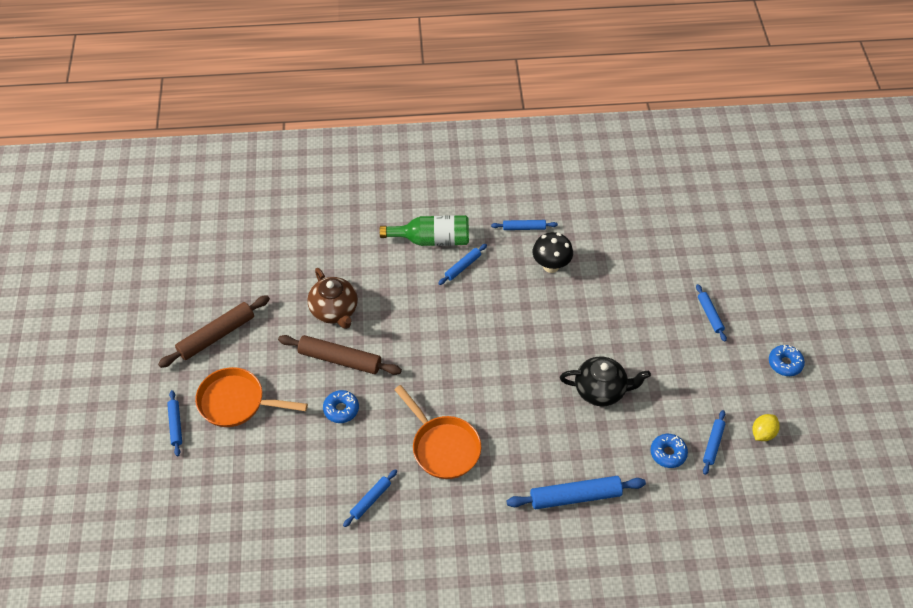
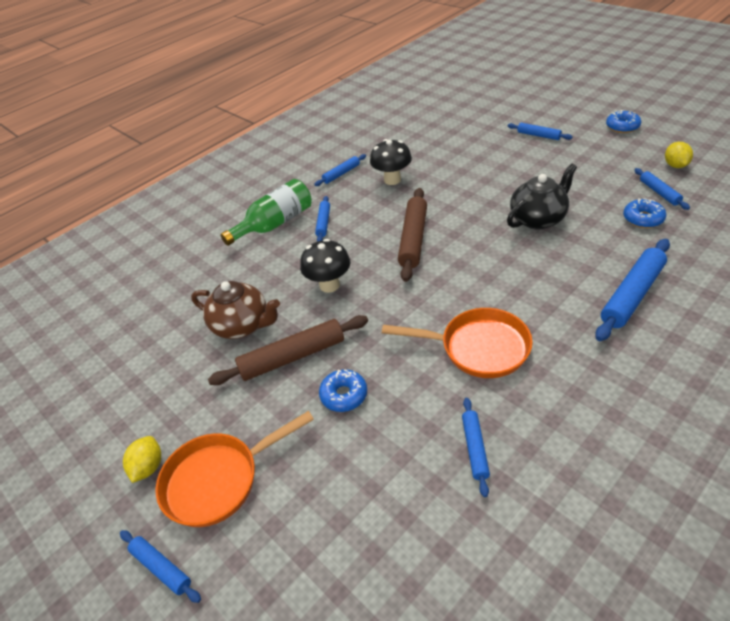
camera: 35 degrees left, 10 degrees down
(211, 364) = (148, 467): none -> yellow lemon
(216, 336) = (129, 436): brown rolling pin -> brown rolling pin (413, 239)
(412, 325) = (329, 285): none -> black mushroom

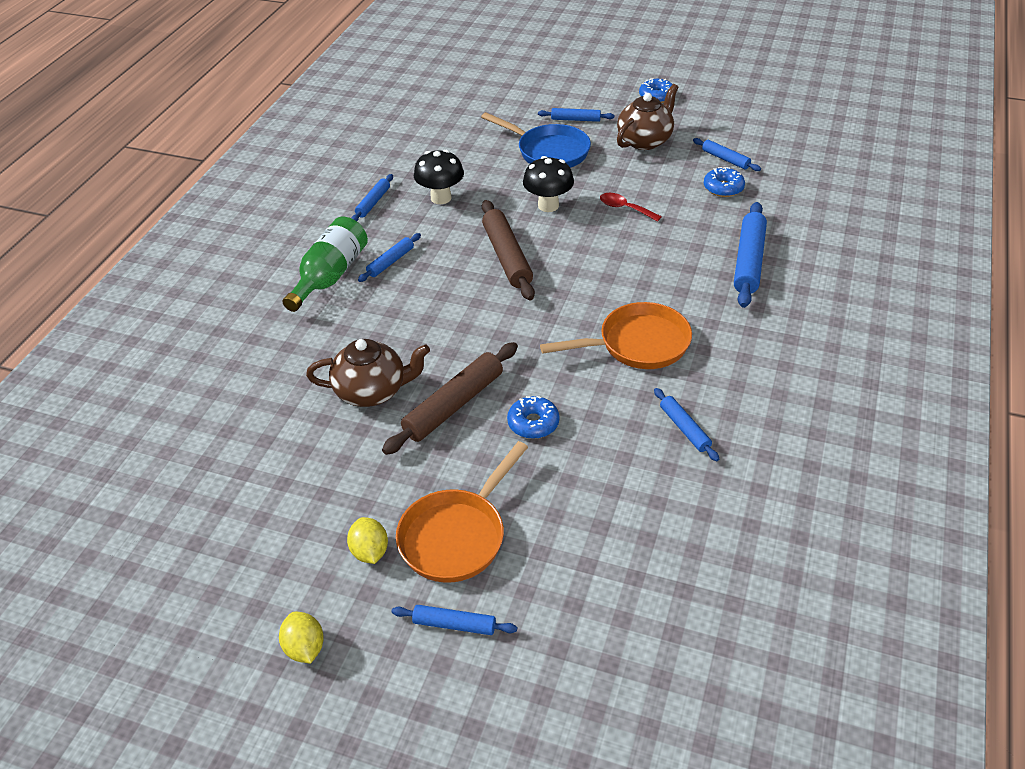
camera: 30 degrees left, 0 degrees up
(323, 223) = (390, 262): blue rolling pin -> blue rolling pin turned 60 degrees clockwise
(329, 285) = (444, 325): black mushroom -> black mushroom (548, 205)
(500, 158) = (548, 152): none -> blue pan
(538, 219) = (625, 208): black teapot -> red spoon
(590, 163) = (645, 140): none -> brown teapot
(675, 165) = (727, 129): yellow lemon -> yellow lemon (305, 648)

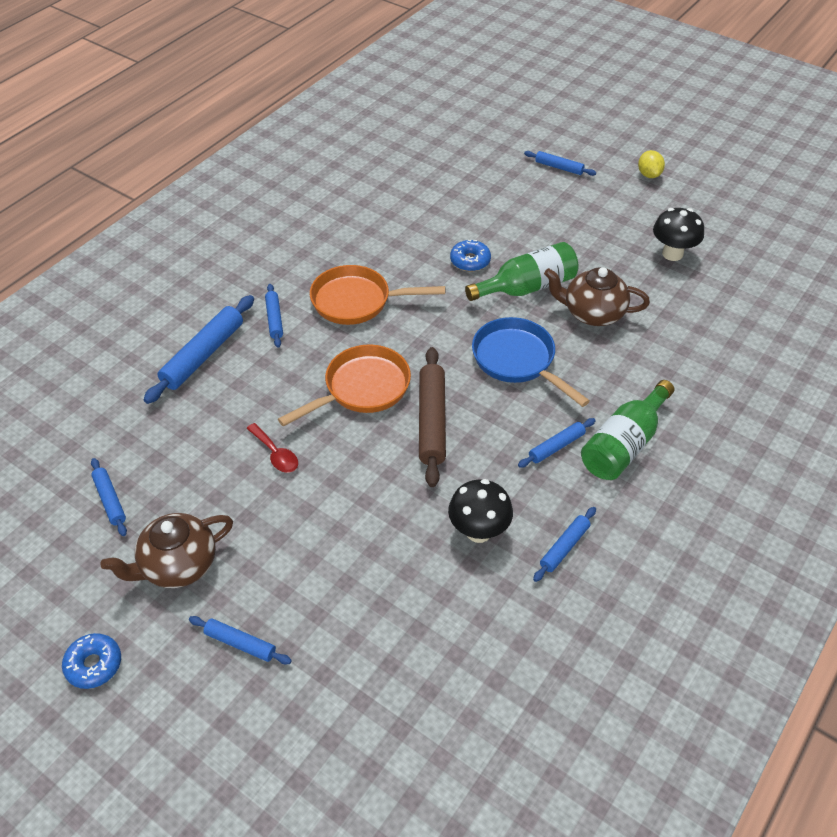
camera: 165 degrees left, 5 degrees up
(370, 551) = (605, 210): yellow lemon -> none
(454, 405) = (527, 287): brown rolling pin -> green bottle
(457, 535) = (546, 207): orange pan -> orange pan (362, 389)
(548, 152) = (312, 581): blue pan -> blue pan (517, 361)
(548, 205) = (357, 482): black mushroom -> black mushroom (672, 254)
(684, 428) = (362, 234): blue rolling pin -> blue rolling pin (274, 319)
(723, 188) = (150, 454): blue donut -> none

